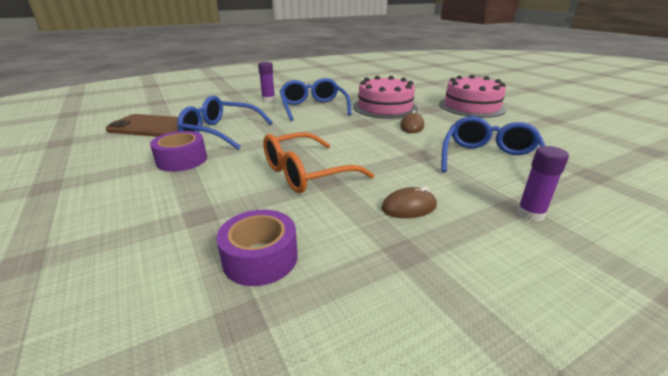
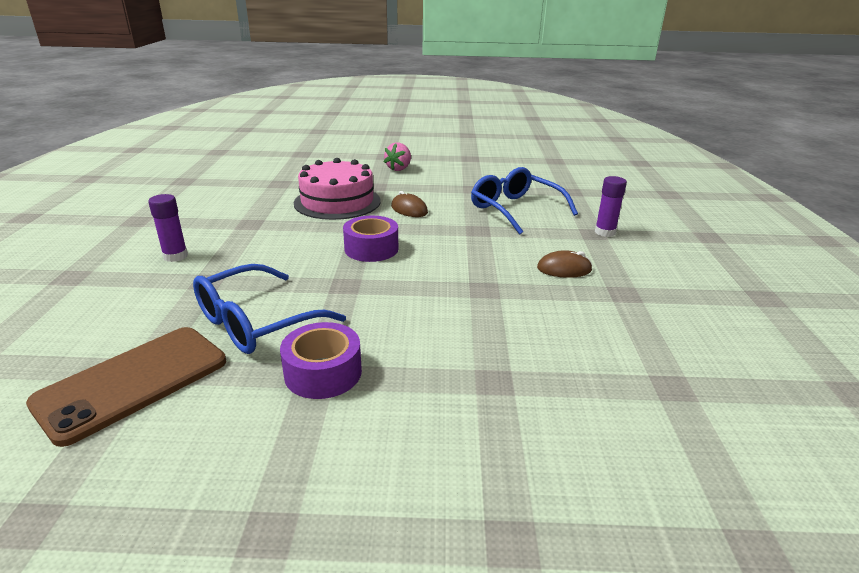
camera: 60 degrees left, 0 degrees up
(260, 258) = (597, 359): purple tape -> purple tape (371, 249)
(305, 173) = (457, 295): orange glasses -> none
(313, 107) = (268, 237): blue glasses -> none
(409, 207) = (564, 269): brown mouse -> brown mouse turned 75 degrees clockwise
(471, 106) = (399, 169): pink cake -> pink strawberry

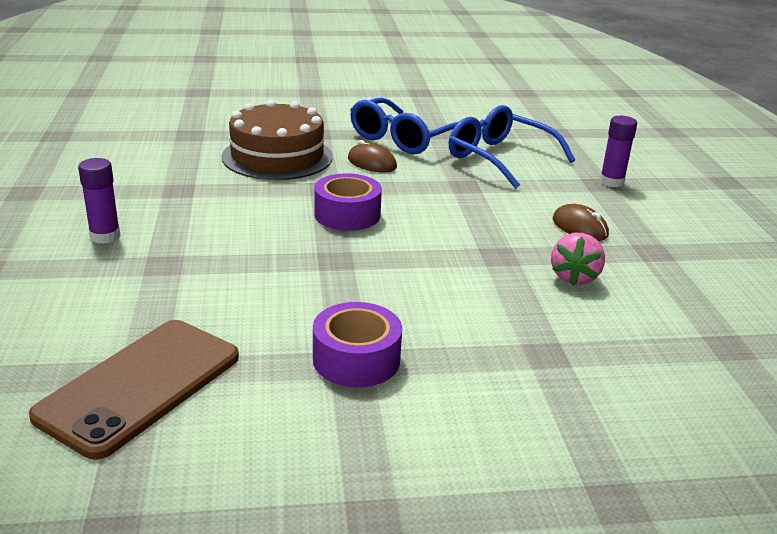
camera: 10 degrees left, 0 degrees up
(256, 323) = (250, 310): blue glasses -> blue glasses (403, 139)
(337, 202) = (277, 156): pink cake -> brown cake
(399, 169) = (336, 109): pink strawberry -> pink strawberry (574, 277)
(564, 269) = (579, 227): brown mouse -> brown mouse turned 60 degrees clockwise

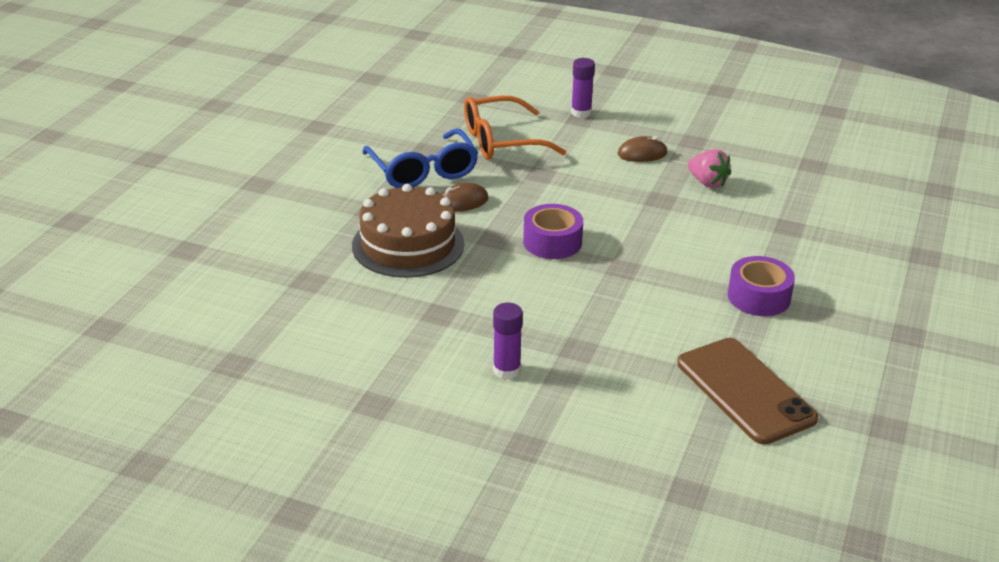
camera: 60 degrees left, 5 degrees up
(499, 158) = (501, 141): blue glasses -> orange glasses

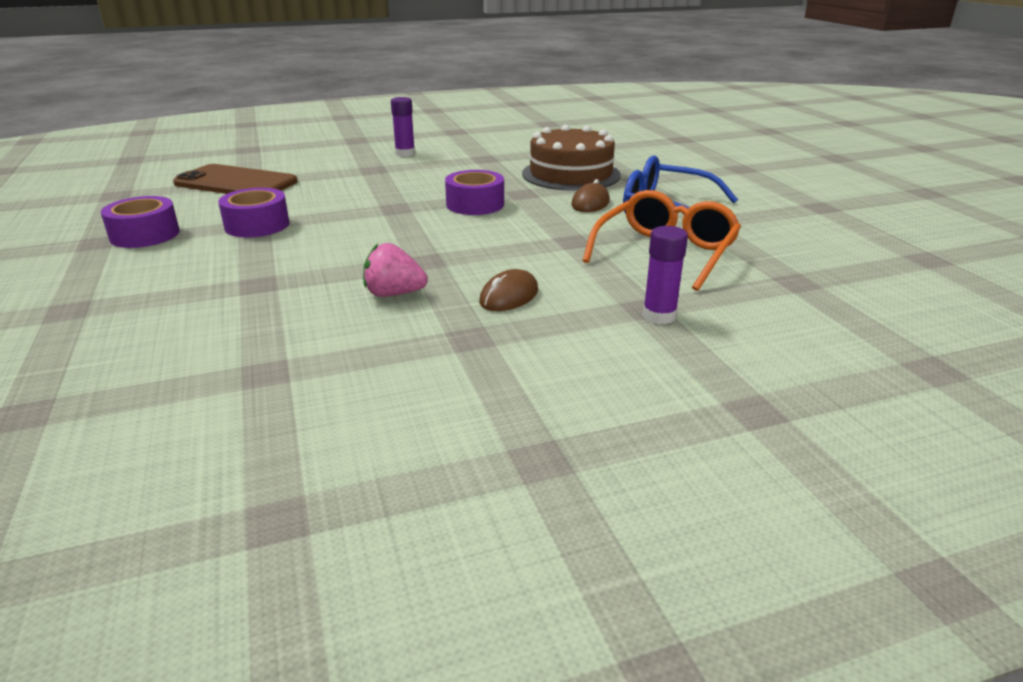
camera: 140 degrees right, 5 degrees down
(862, 326) = (145, 235): none -> purple tape

